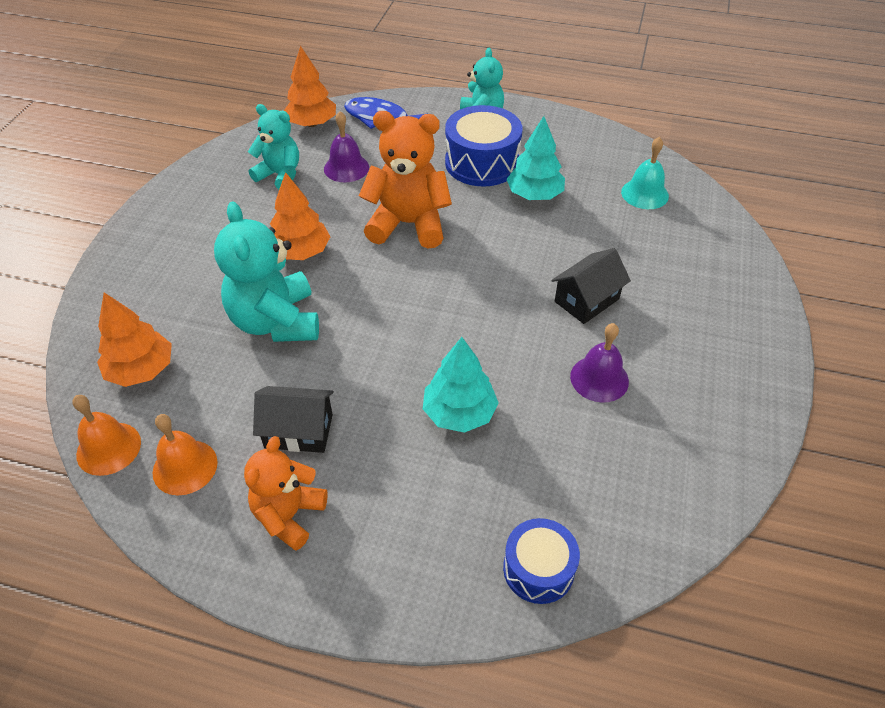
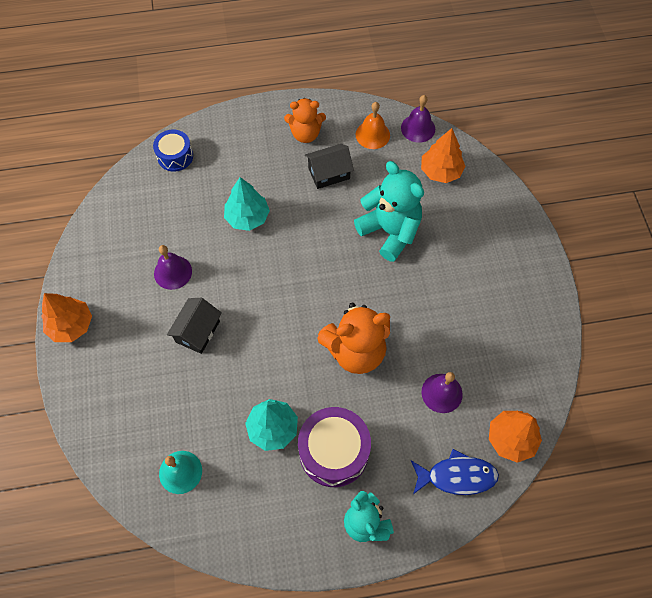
camera: 155 degrees right, 15 degrees up
(108, 448) = (418, 128): orange bell -> purple bell
(280, 175) = (487, 360): turquoise teddy bear -> none
(289, 515) = (305, 134): orange teddy bear -> orange teddy bear turned 90 degrees clockwise
(300, 252) = (415, 291): orange tree -> orange tree (71, 325)
(482, 163) = (334, 451): blue drum -> purple drum

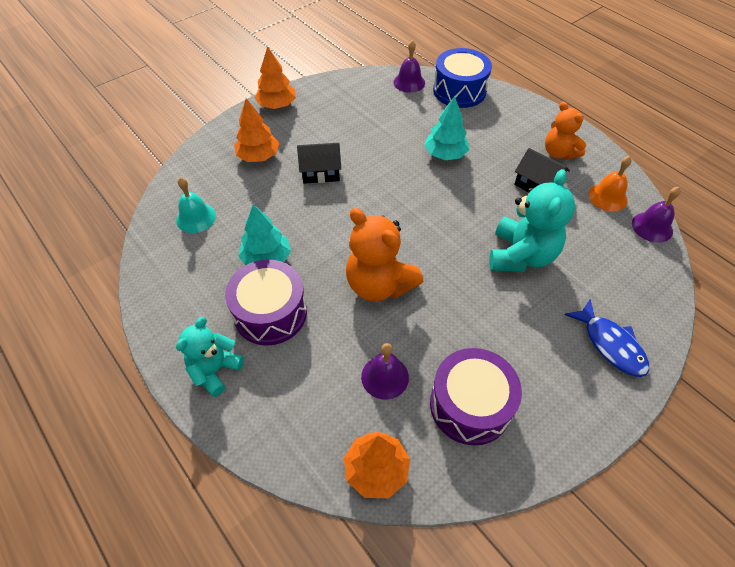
camera: 60 degrees right, 10 degrees down
(173, 272) = (360, 135): purple bell -> purple bell (409, 82)
(175, 156) = (459, 90): blue drum -> blue drum, size x1.62
(440, 171) = (624, 266): orange tree -> orange tree (258, 156)
(457, 476) = (304, 432): blue fish -> blue fish (610, 344)
(494, 347) = (470, 405): none -> purple drum

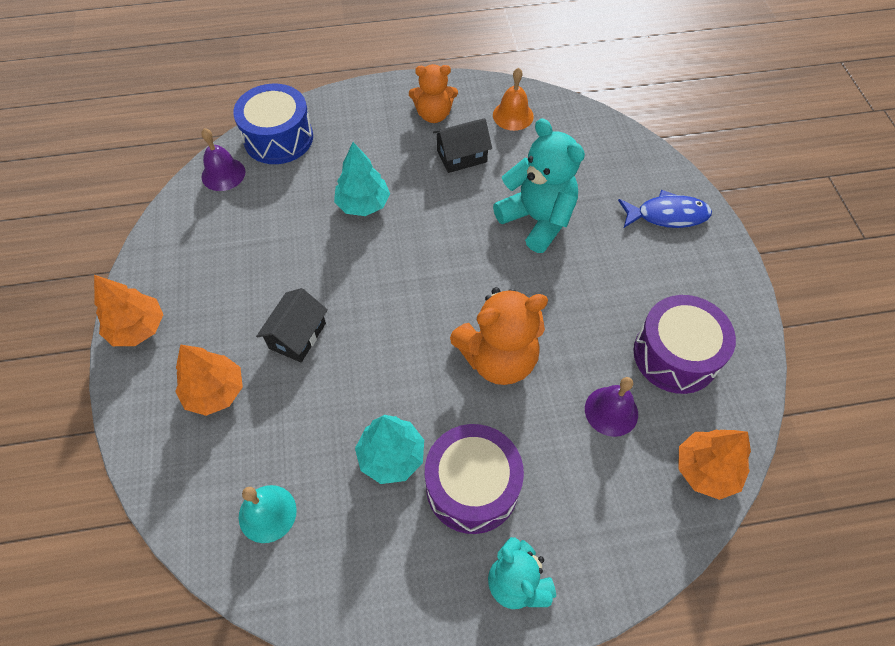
camera: 60 degrees left, 5 degrees up
(652, 227) = (566, 108): purple bell -> none

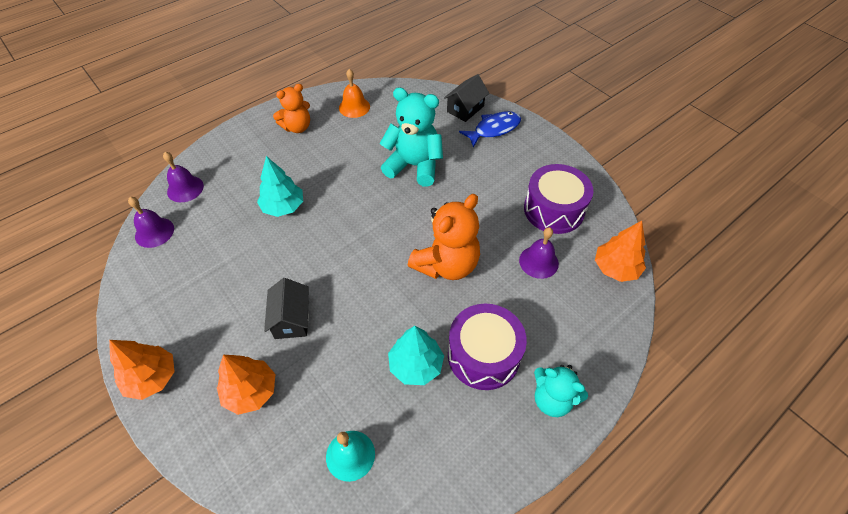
camera: 30 degrees left, 5 degrees down
(278, 138) = (185, 188): blue drum -> purple bell
(461, 156) = (335, 146): black house -> black house (465, 109)

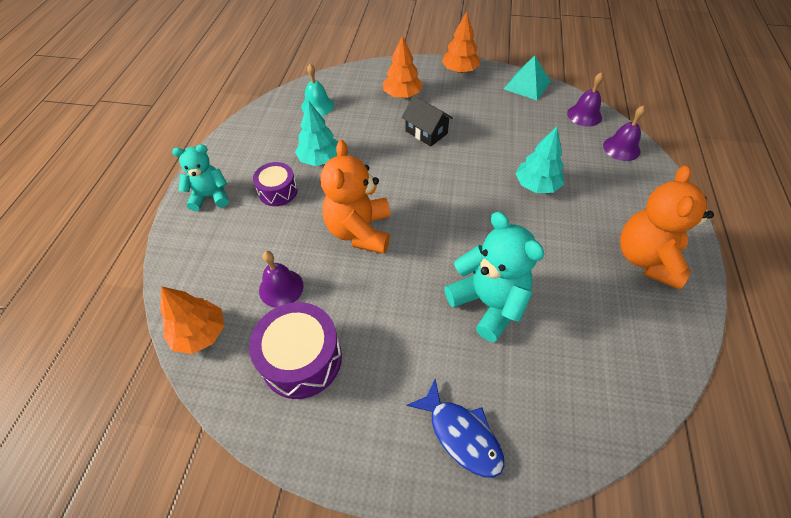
camera: 140 degrees right, 0 degrees up
(134, 301) = (527, 85): none -> turquoise pyramid
(297, 127) = (646, 259): orange teddy bear -> orange teddy bear, size x1.55
(354, 107) = (642, 330): orange bell -> none
(414, 166) = (488, 303): turquoise teddy bear -> turquoise teddy bear turned 105 degrees counterclockwise
(465, 109) = (530, 443): black house -> none
(483, 355) = (278, 191): purple drum -> purple drum, size x0.62
(494, 129) = (461, 434): blue fish -> blue fish turned 60 degrees counterclockwise

